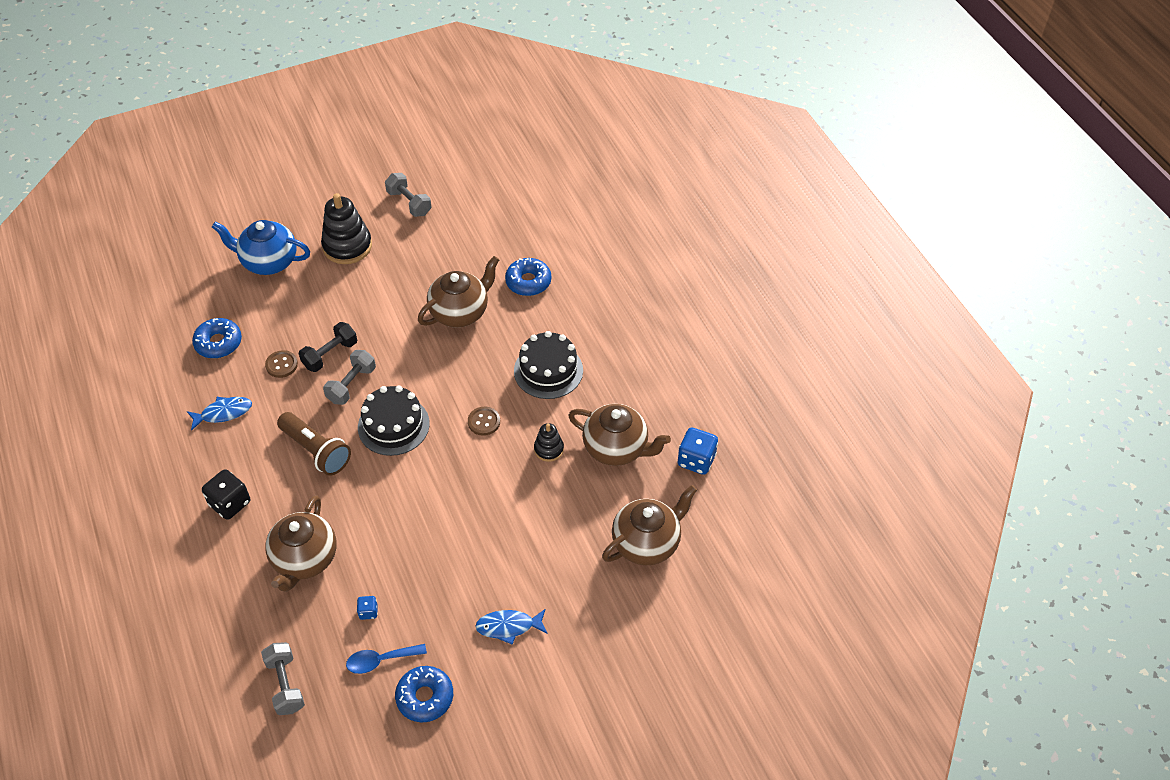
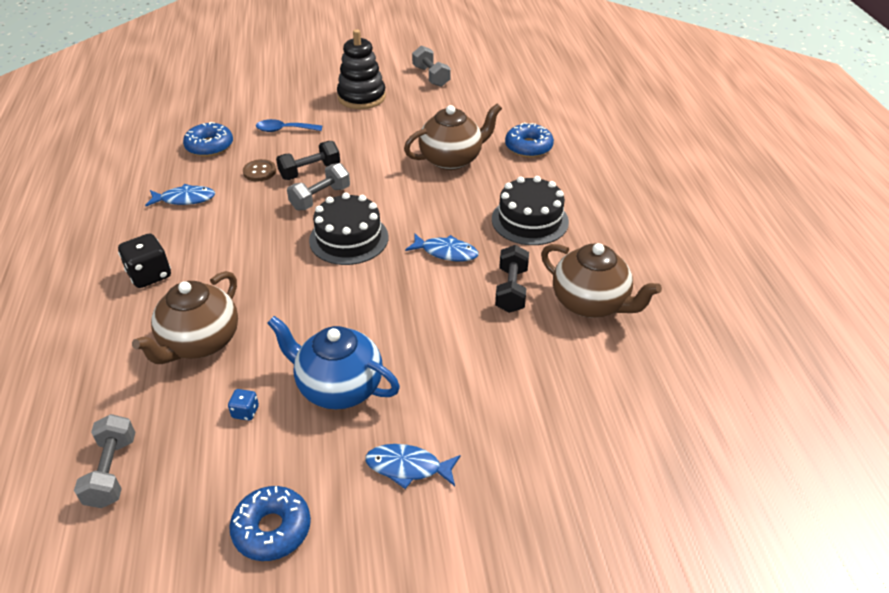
camera: 15 degrees right, 10 degrees down
(268, 262) = (285, 97): blue teapot -> blue teapot (338, 387)
(316, 451) = (259, 246): brown flashlight -> none
(380, 660) = (235, 470): blue spoon -> blue spoon (284, 130)
(484, 422) = (446, 252): brown button -> blue fish
(549, 449) = (511, 290): black stacking toy -> black dumbbell
(647, 543) = (609, 409): brown teapot -> none
(696, 460) = (686, 333): blue dice -> none

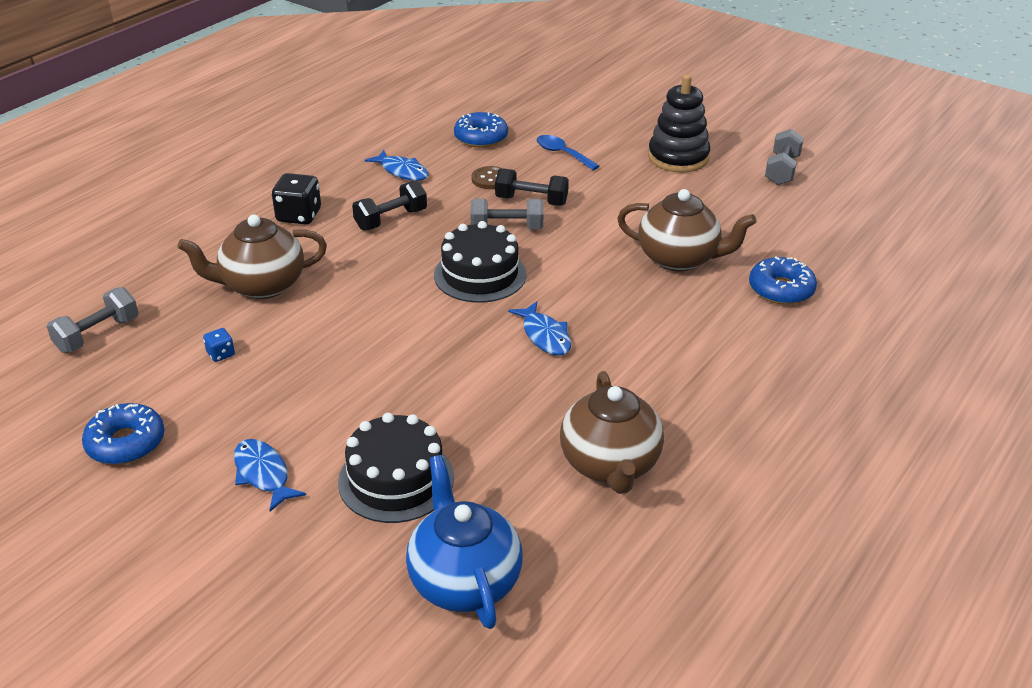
camera: 45 degrees right, 5 degrees down
(338, 387) = (303, 382): blue teapot -> blue teapot (464, 580)
(511, 290) = (553, 404): black dumbbell -> black dumbbell (391, 219)
(530, 220) = (669, 356): black cake -> black cake (396, 479)

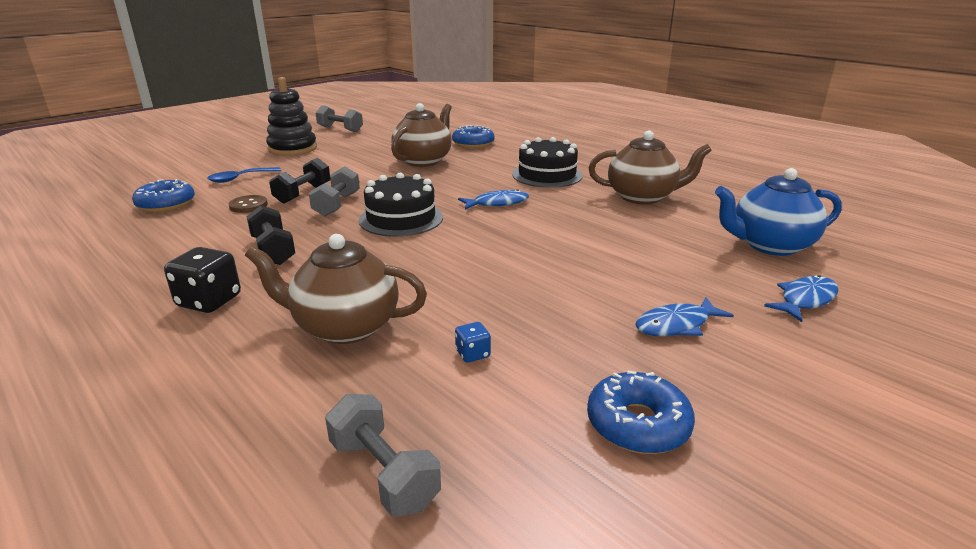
camera: 80 degrees left, 10 degrees down
(262, 285) = (345, 327): brown teapot -> brown teapot turned 105 degrees clockwise
(396, 479) = (670, 264): black cake -> black cake (547, 175)
(402, 171) = (182, 241): blue fish -> blue fish (805, 299)

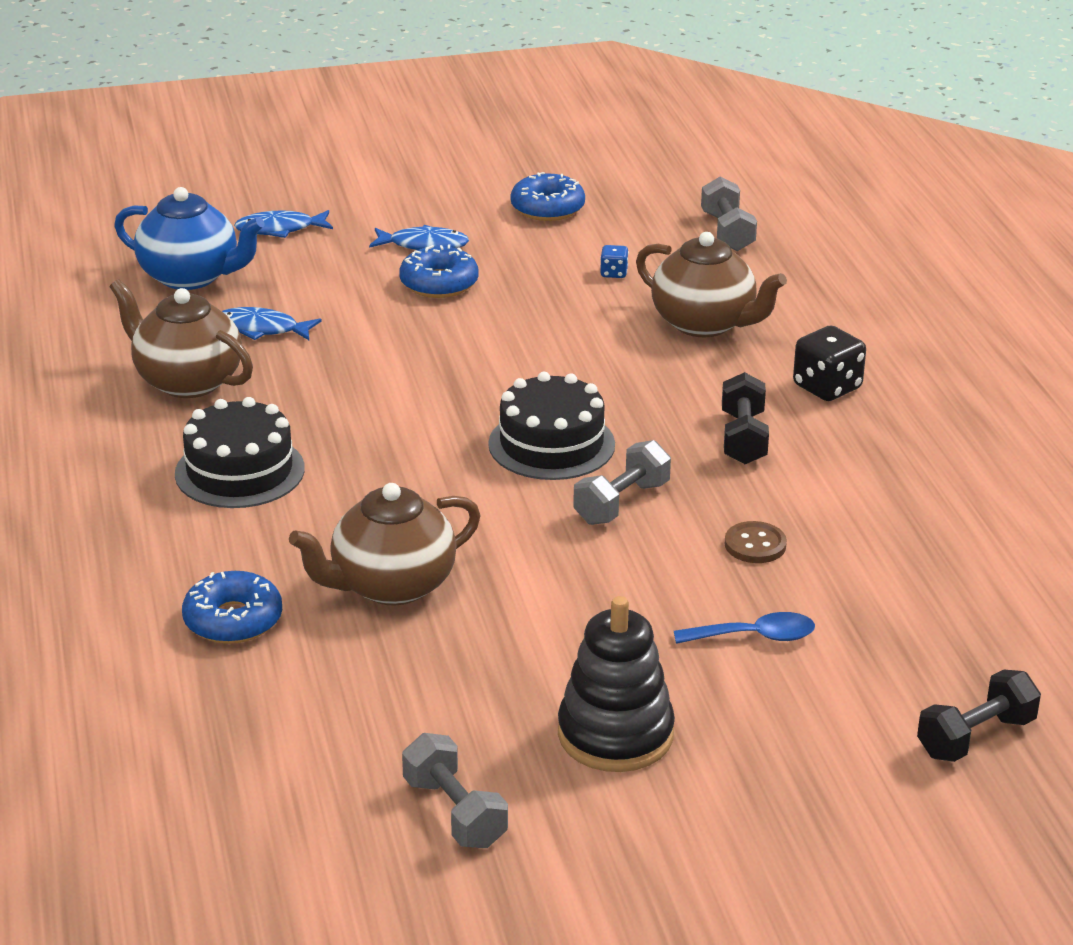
camera: 150 degrees left, 5 degrees up
(166, 204) = (886, 592): blue donut -> blue donut (439, 283)
(303, 194) = (660, 549): black dumbbell -> black dumbbell (975, 737)
(497, 203) = (394, 432): blue fish -> blue fish (262, 329)

